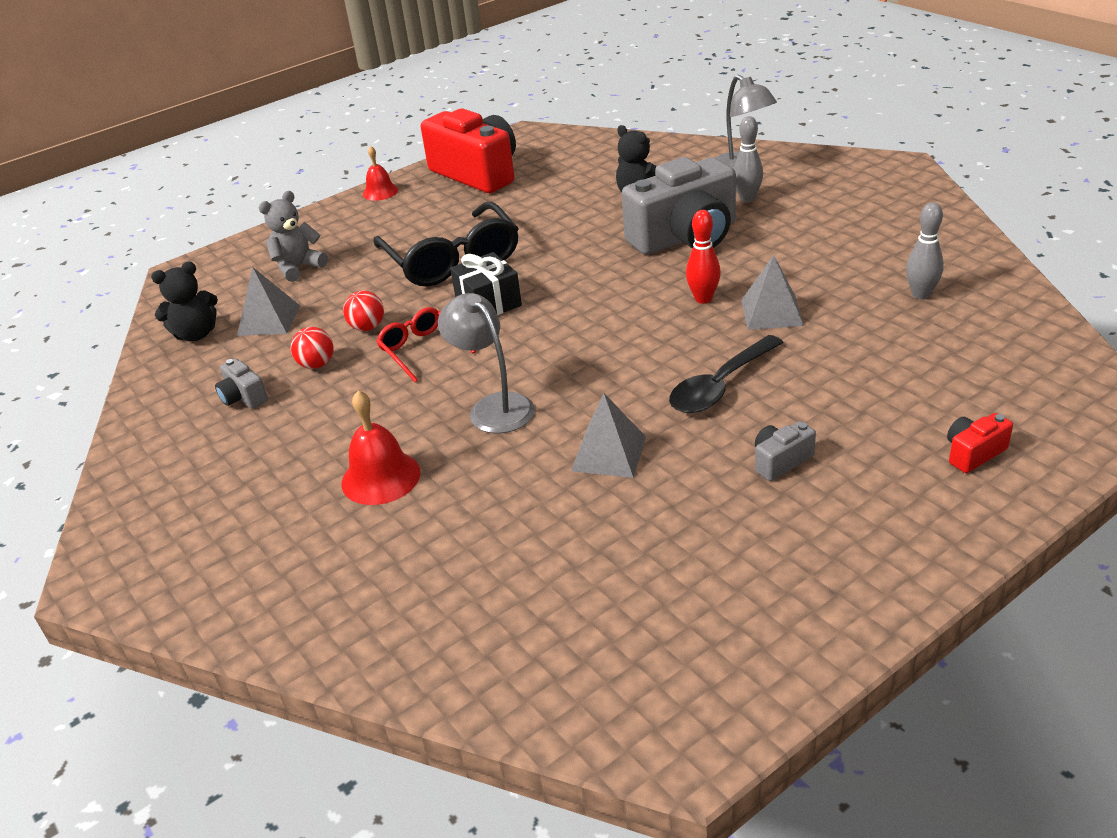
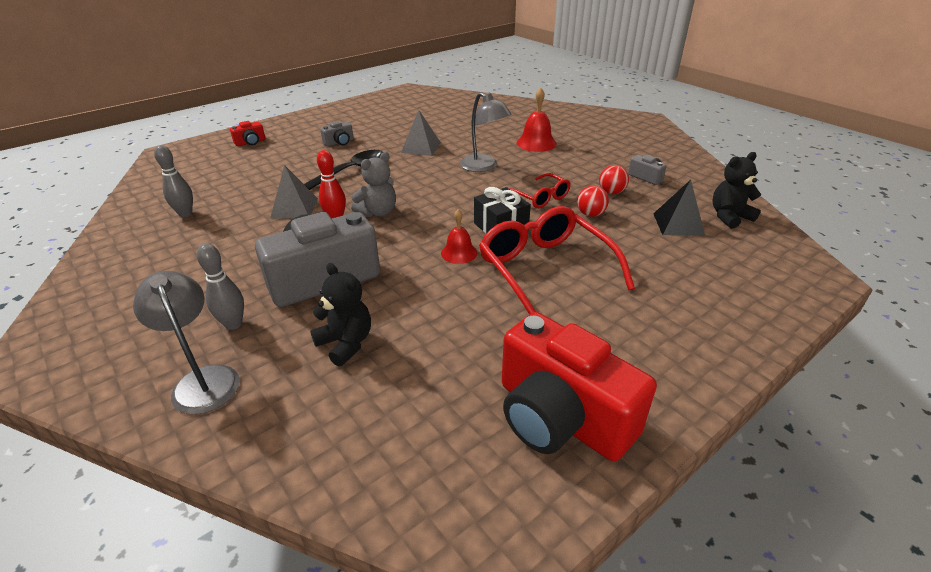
camera: 175 degrees right, 0 degrees up
(269, 320) = (678, 224): grey pyramid -> black pyramid
(298, 267) = (698, 273): grey teddy bear -> grey teddy bear (378, 212)
(380, 192) = (689, 389): red bell -> red bell (459, 253)
(452, 260) = (545, 269): black glasses -> red glasses

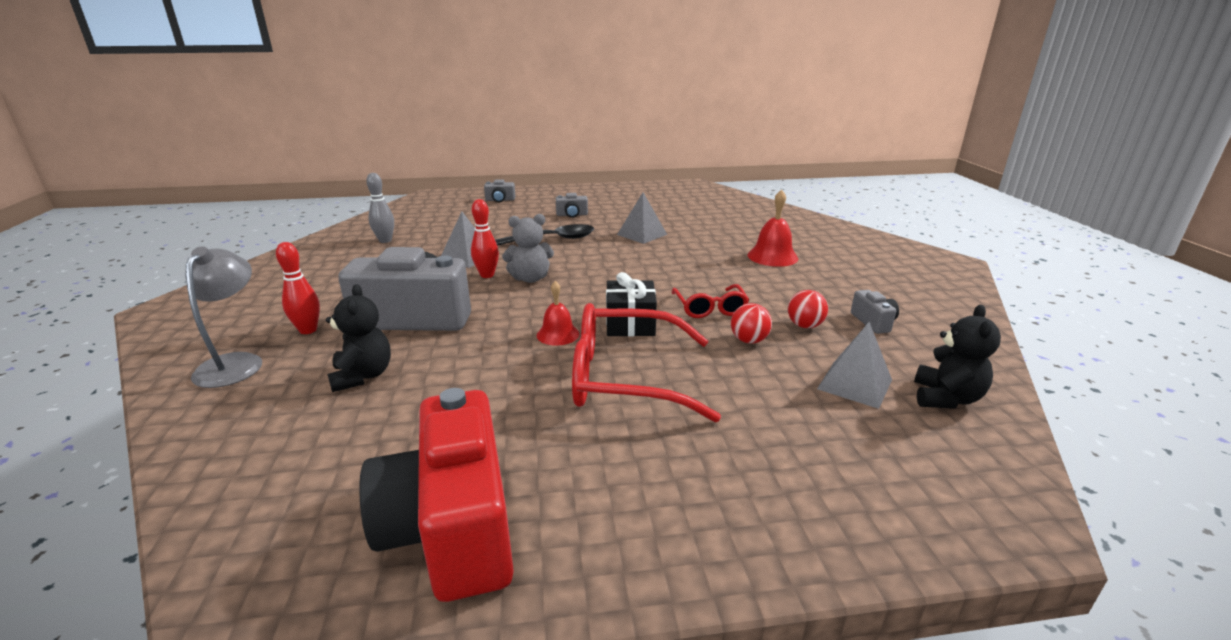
camera: 30 degrees right, 10 degrees down
(233, 324) = (308, 330): grey bowling pin -> red bowling pin
(250, 142) = (500, 200): red camera -> grey camera
(484, 167) = (684, 265): grey lamp -> none
(545, 269) = (625, 378): red glasses -> red glasses turned 90 degrees counterclockwise
(678, 224) = (854, 384): black pyramid -> grey pyramid
(729, 217) = (946, 398): black teddy bear -> black teddy bear turned 105 degrees clockwise

